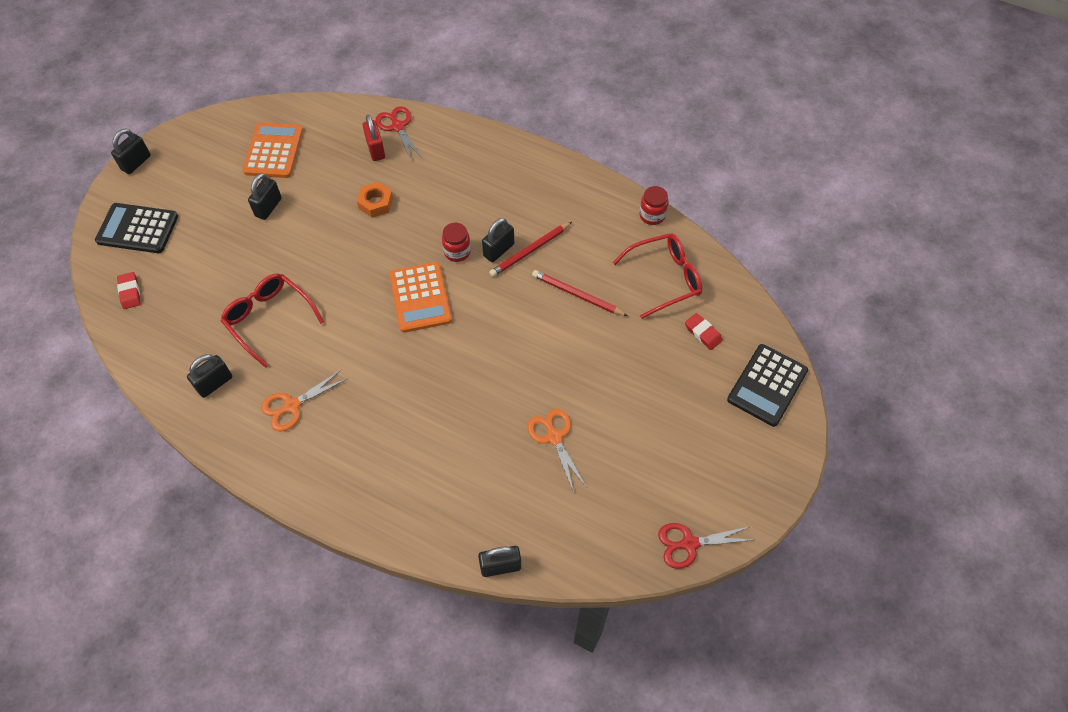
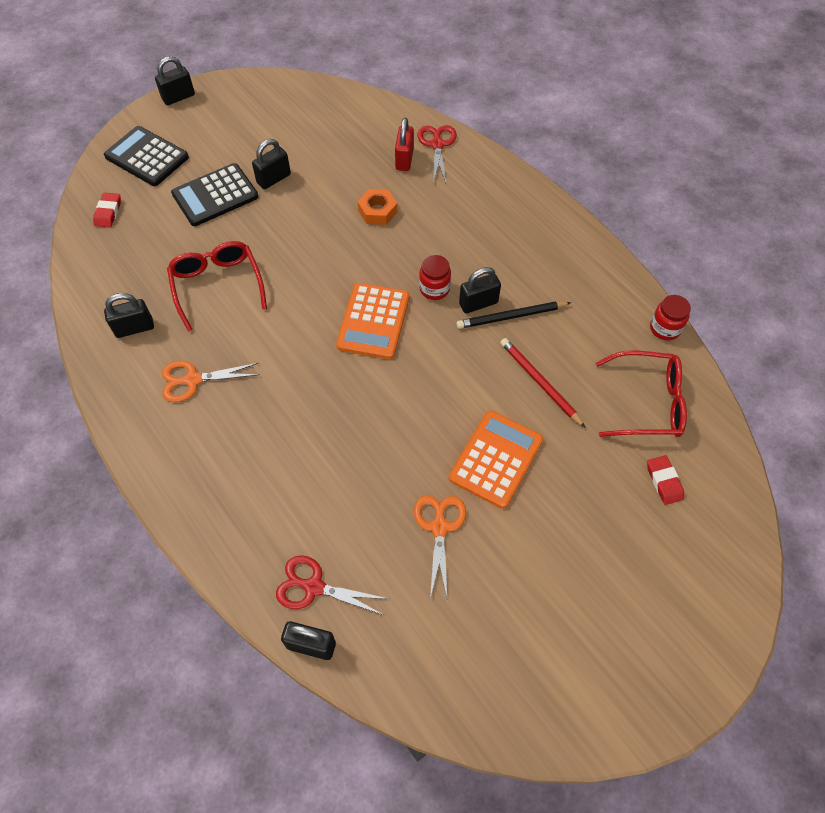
camera: 25 degrees right, 0 degrees up
(273, 151) = (306, 128): orange calculator -> orange calculator (496, 459)
(530, 251) = (511, 317): red pencil -> black pencil
(689, 543) = (534, 721): red scissors -> red scissors (314, 587)
(767, 385) = (715, 574): black calculator -> black calculator (215, 195)

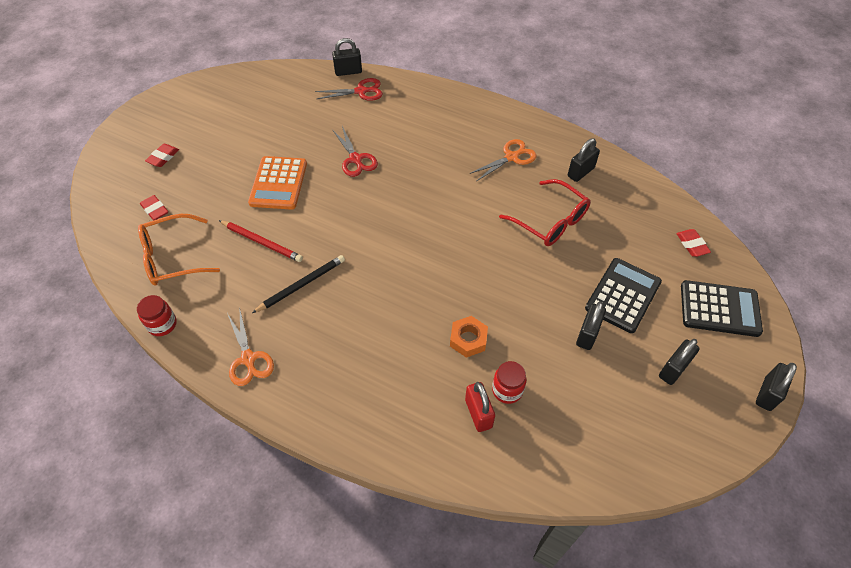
camera: 155 degrees right, 5 degrees down
(373, 321) = (412, 240): orange calculator -> none
(434, 289) = (377, 284): red jar -> red jar (507, 390)
(437, 145) = (454, 450): red scissors -> red scissors (355, 159)
(439, 527) = (301, 137): orange scissors -> orange scissors (248, 359)
(478, 303) = (334, 286): black padlock -> black padlock (673, 369)
(646, 574) = (163, 157): none -> red eraser
(647, 402) = (172, 257): red glasses -> orange glasses

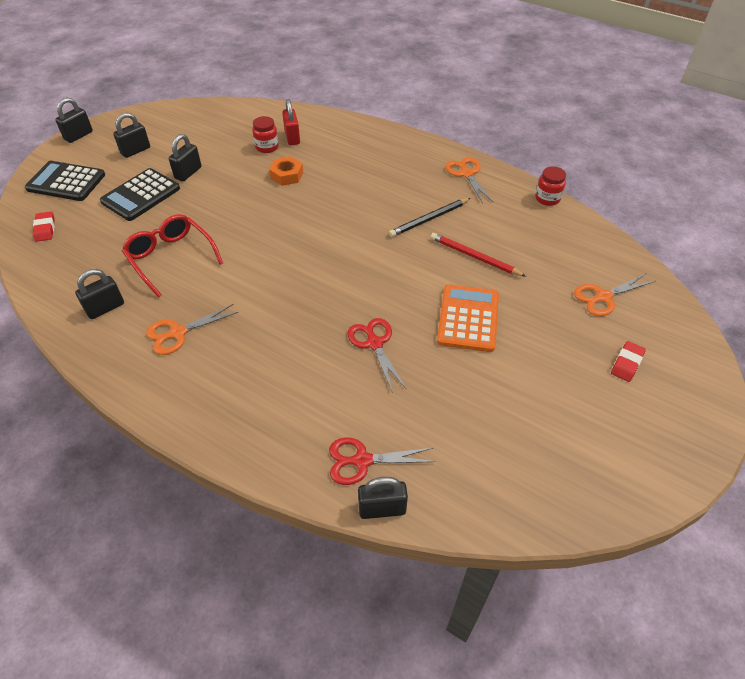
camera: 175 degrees left, 5 degrees down
(155, 210) = (603, 297): red eraser -> orange scissors
(172, 257) = (562, 249): orange glasses -> none

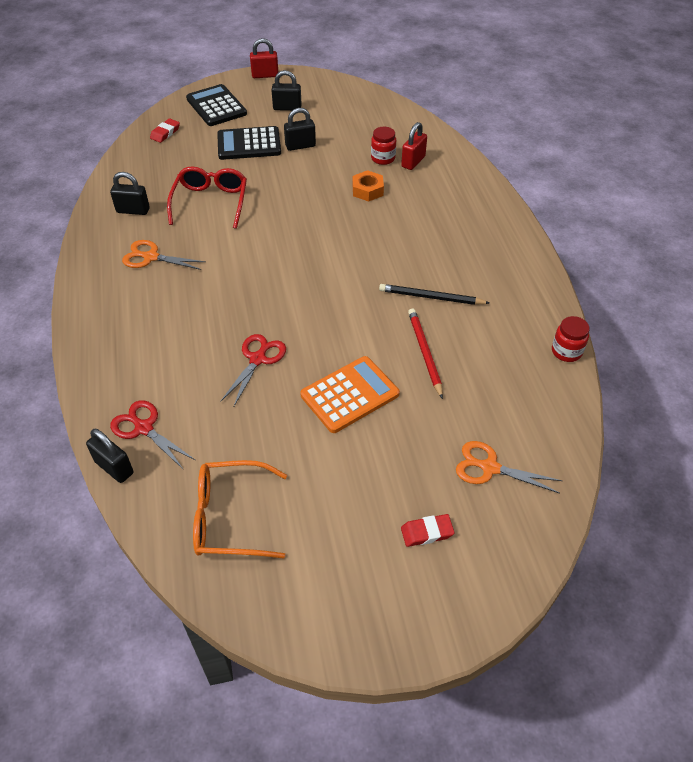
camera: 45 degrees right, 0 degrees up
(78, 136) = (265, 75): black padlock -> red padlock
(467, 174) = (520, 281): orange scissors -> none
(511, 463) = (230, 517): none -> orange glasses

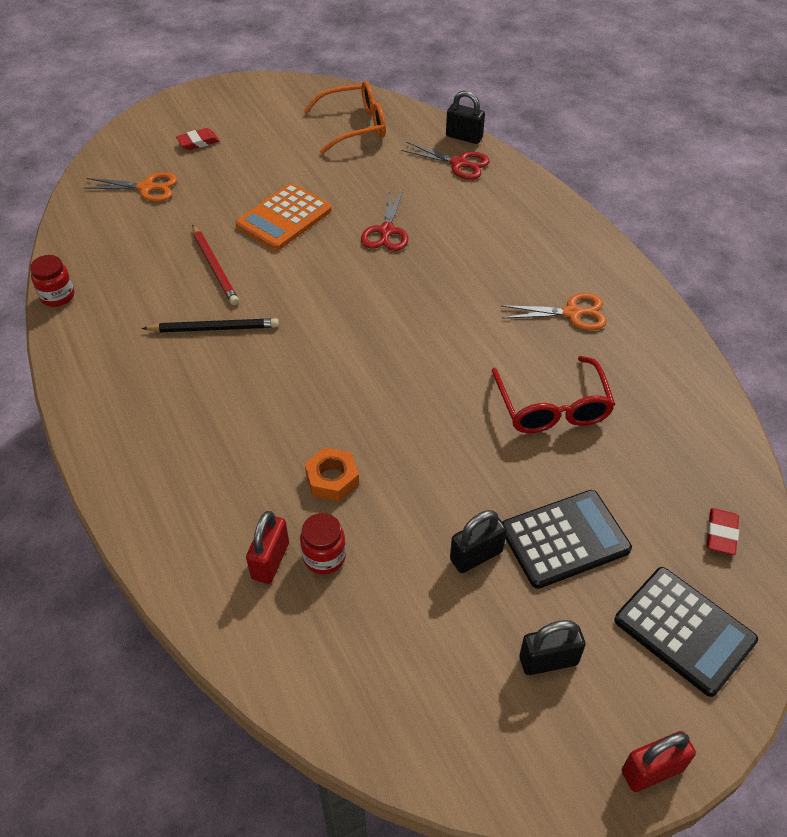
camera: 165 degrees right, 0 degrees up
(133, 210) = (647, 372): black padlock -> none

